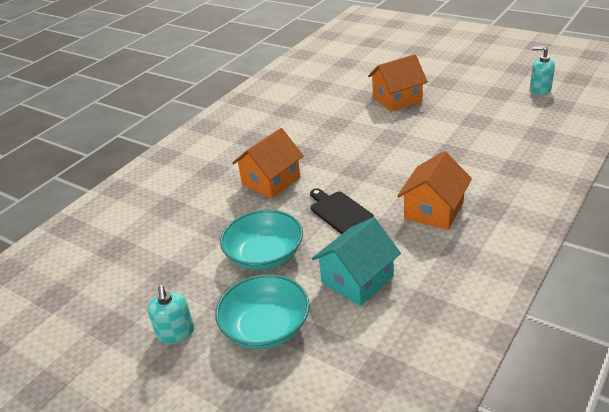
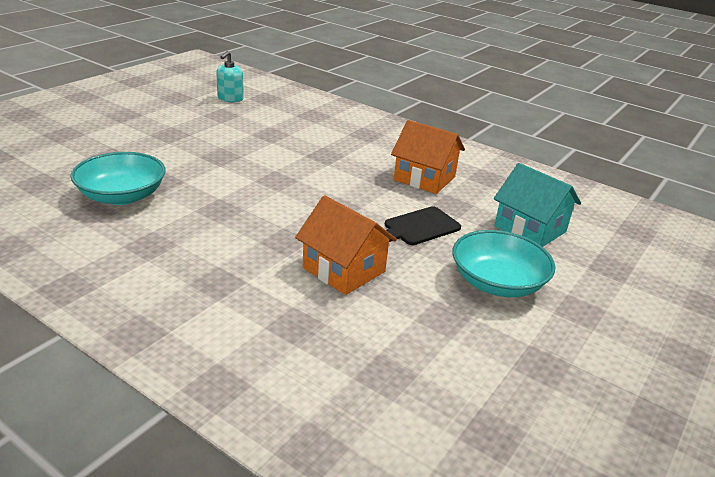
camera: 95 degrees left, 5 degrees down
(175, 333) = (643, 355): turquoise soap dispenser -> none
(266, 327) = (611, 287): turquoise bowl -> turquoise bowl (122, 196)
(397, 99) = (188, 164): orange house -> none

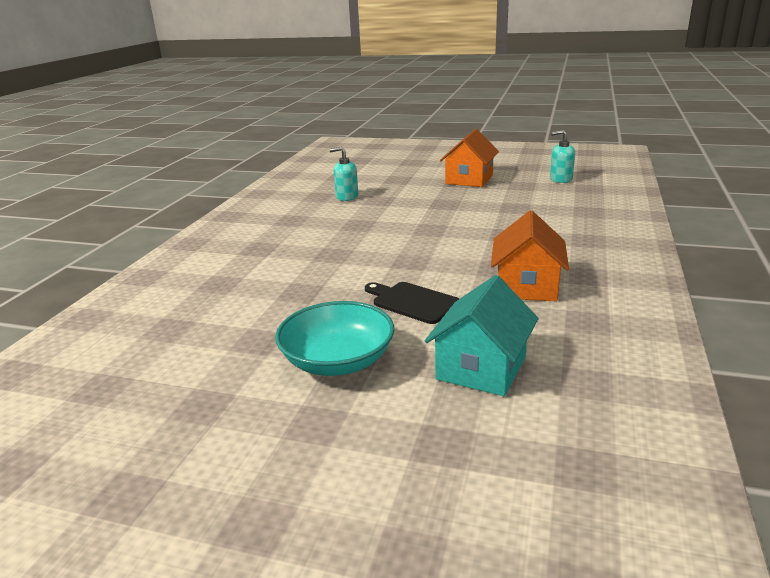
camera: 75 degrees right, 5 degrees down
(122, 196) = (347, 197): turquoise bowl -> turquoise soap dispenser
(344, 270) = (306, 284): orange house -> orange house (469, 179)

